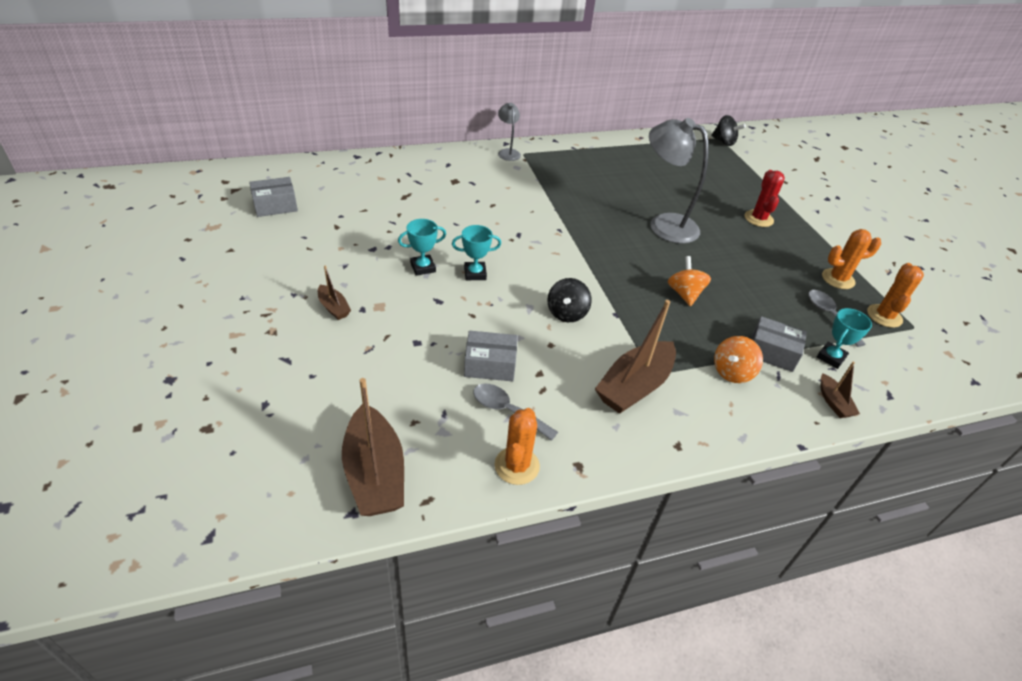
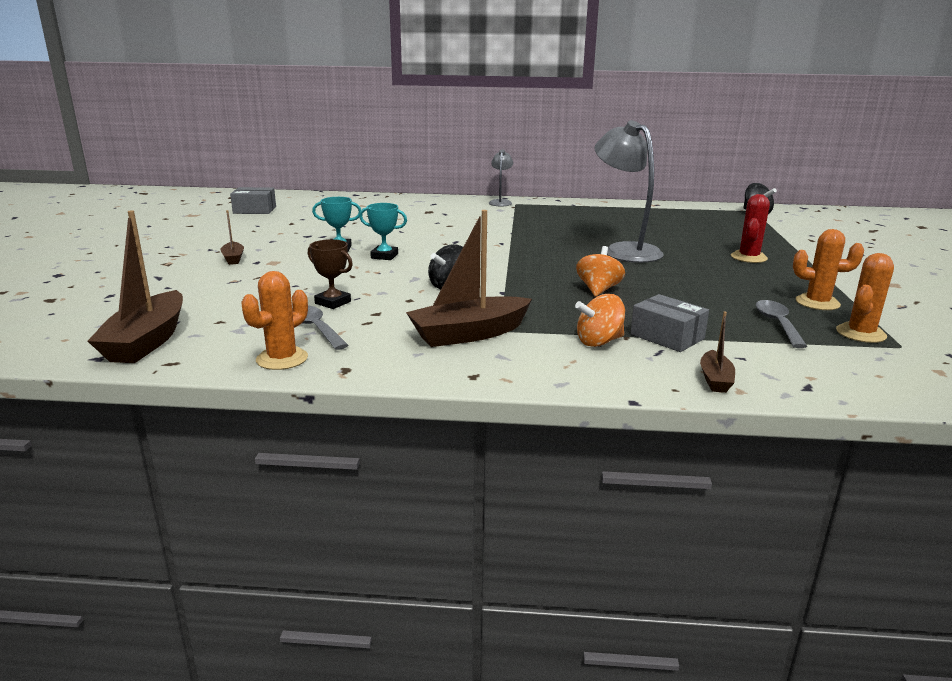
camera: 25 degrees right, 20 degrees down
(490, 365) = (333, 302): grey box -> brown trophy
(831, 357) = (747, 350): turquoise trophy -> none

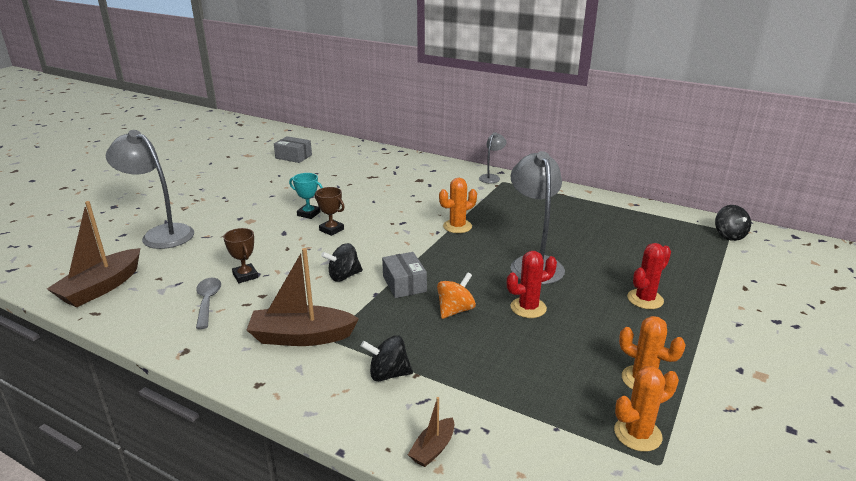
camera: 25 degrees right, 5 degrees up
(166, 287) = (161, 234): none -> grey lamp
(233, 258) = (228, 211): brown boat -> none
(282, 359) = (158, 328): orange cactus -> orange cactus (457, 226)
(384, 256) = (331, 230): turquoise trophy -> brown trophy
(599, 342) = (388, 374): orange spinning top -> black spinning top
(661, 278) = (528, 308): none -> red cactus
(667, 336) = (450, 384): grey box -> grey box (404, 284)
(777, 324) = (568, 397): grey spoon -> none

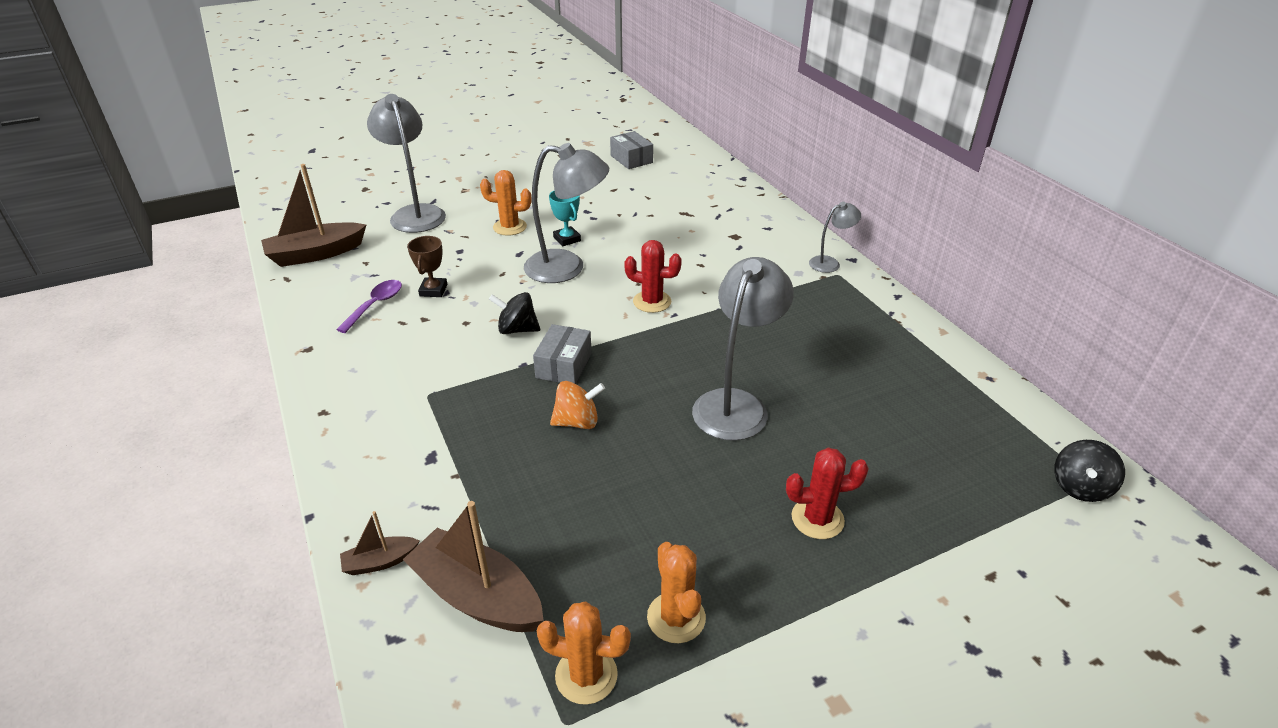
camera: 35 degrees right, 10 degrees up
(208, 301) = (375, 305): grey spoon -> purple spoon
(301, 337) = (407, 380): brown boat -> brown boat (477, 596)
(331, 230) = (567, 268): brown trophy -> grey lamp
(388, 374) = (433, 460): black spinning top -> none
(457, 226) = (705, 316): orange cactus -> orange cactus (510, 227)
(528, 308) = (658, 458): red cactus -> red cactus (652, 302)

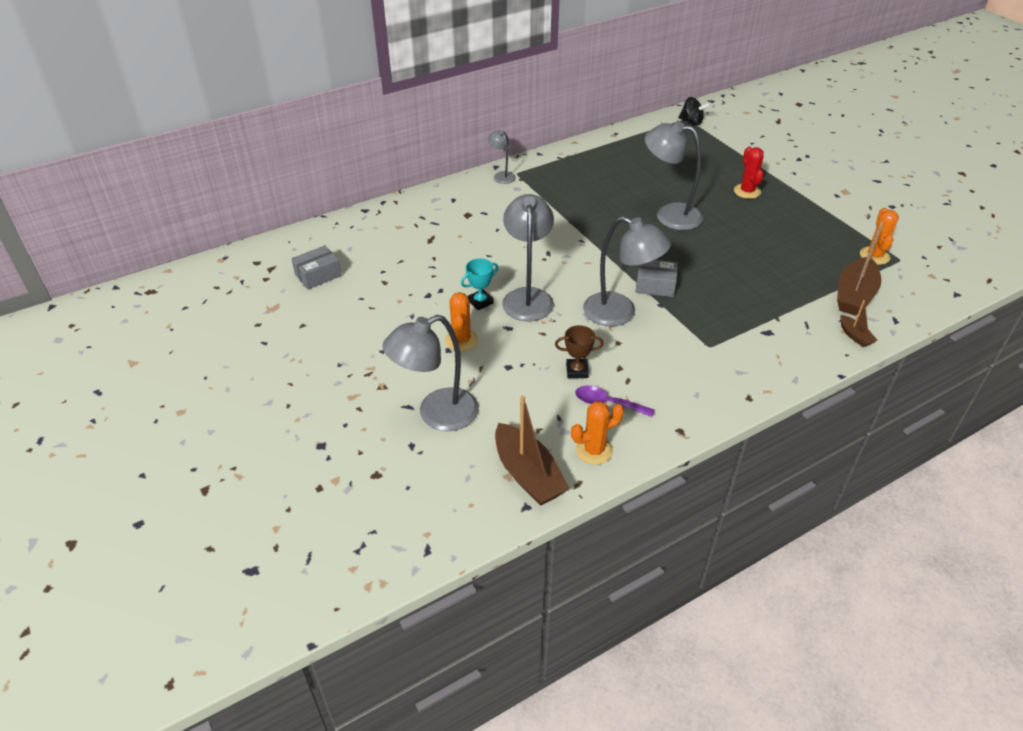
camera: 95 degrees left, 5 degrees up
(517, 329) = (620, 313): black spinning top -> grey lamp
(577, 422) = (709, 274): orange spinning top -> none
(652, 302) = (568, 251): red cactus -> none
(676, 617) = (829, 232): orange cactus -> orange cactus (594, 450)

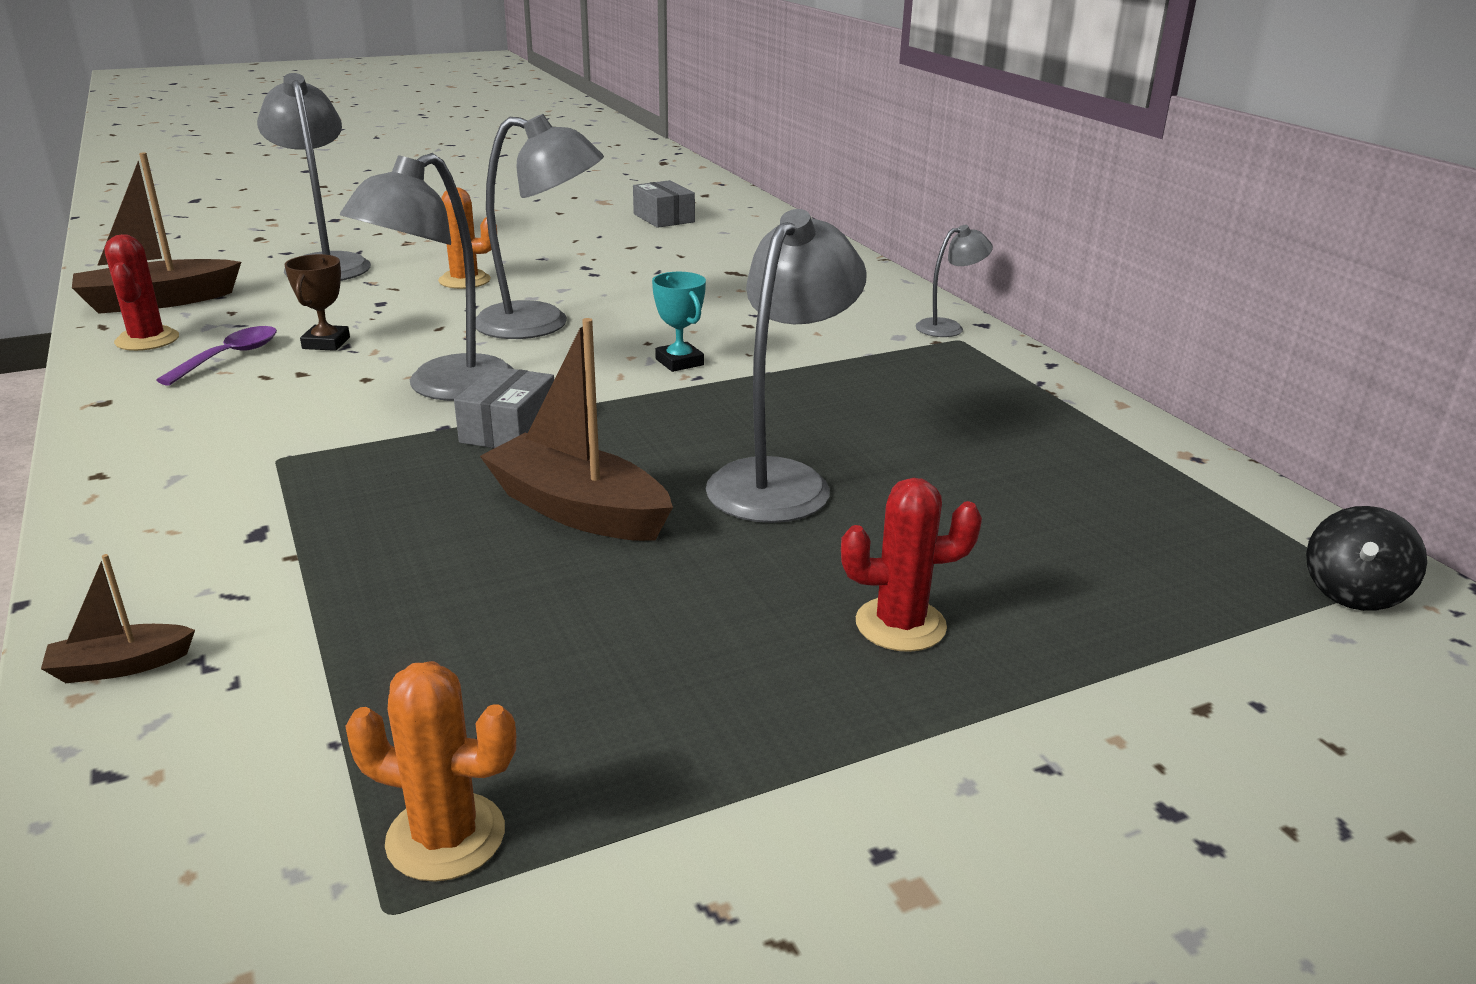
camera: 95 degrees right, 15 degrees down
(480, 302) = (548, 294): turquoise trophy -> turquoise trophy (679, 362)
(594, 450) = (147, 340): orange cactus -> red cactus
(854, 295) = (279, 716): brown boat -> brown boat (578, 510)

